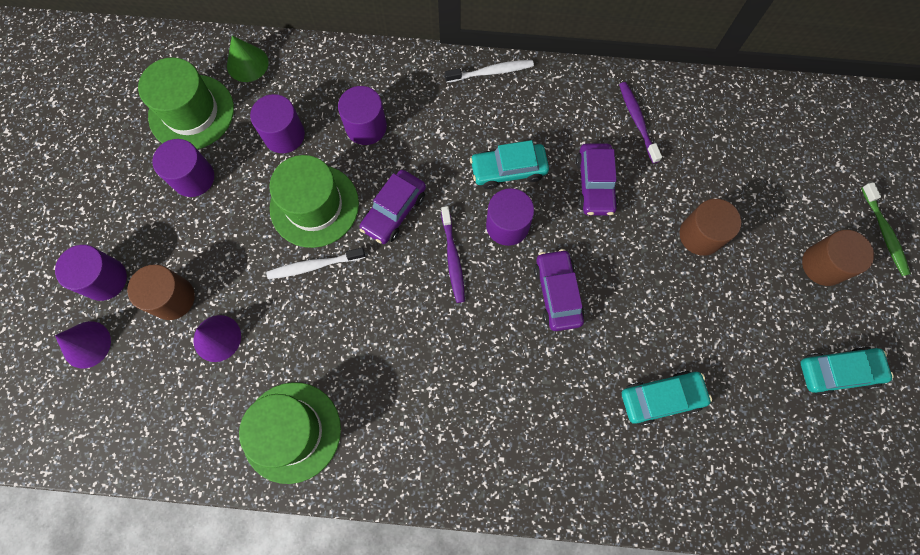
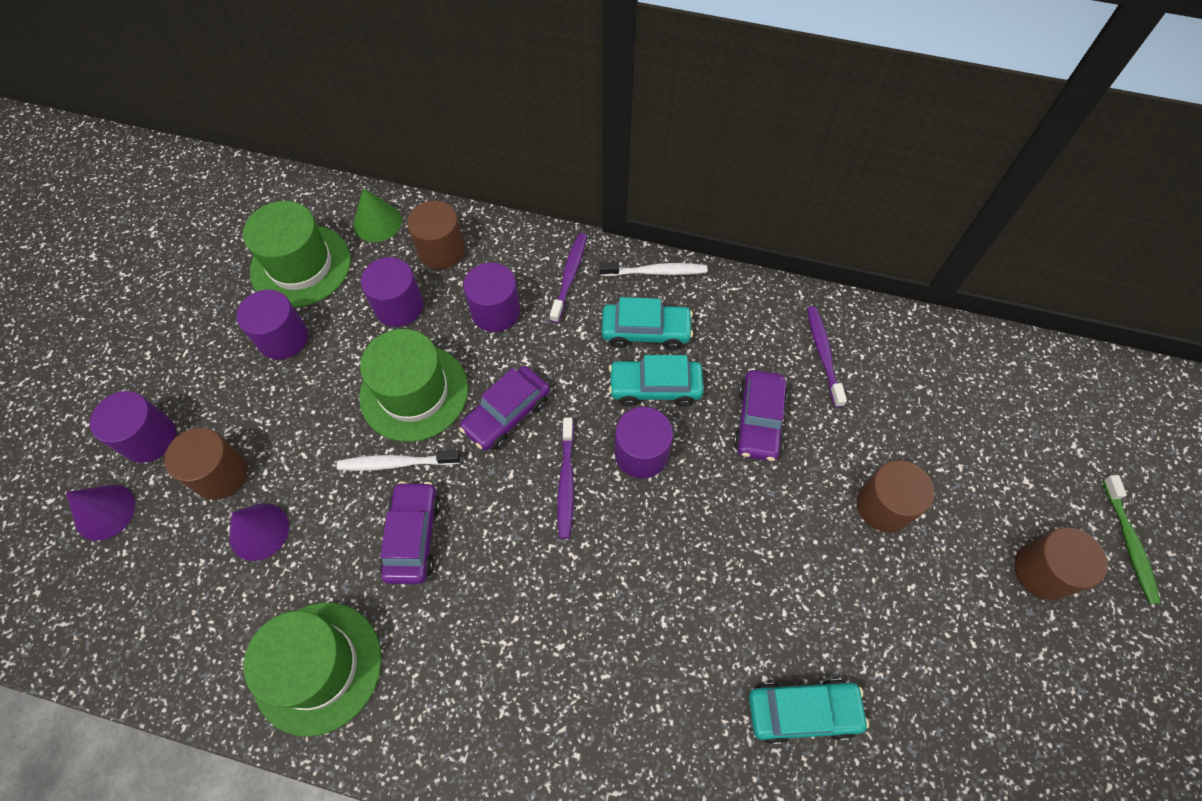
camera: 10 degrees right, 10 degrees down
(308, 80) = (441, 250): none -> brown cylinder
(421, 87) = (569, 276): none -> purple toothbrush
(557, 293) = (688, 548): purple car -> purple car (413, 537)
(837, 371) = (1049, 719): turquoise car -> turquoise car (646, 331)

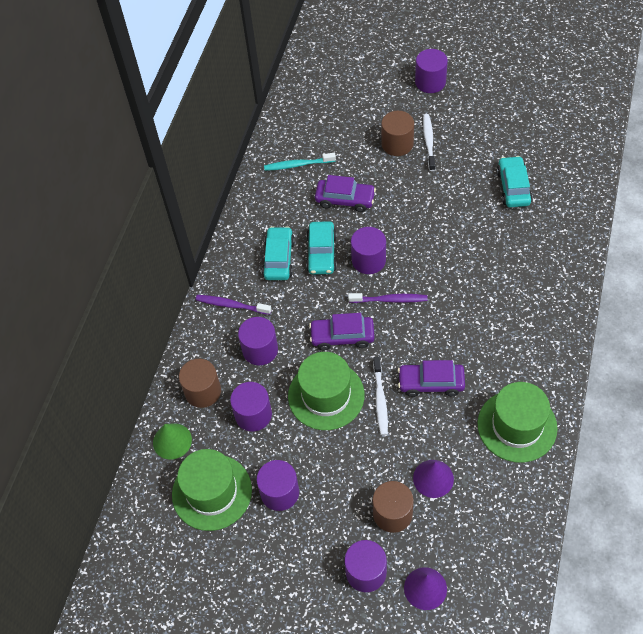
camera: 85 degrees left, 5 degrees down
(507, 414) = (342, 336): purple car -> purple car turned 135 degrees clockwise
(656, 272) = (230, 253): white toothbrush -> white toothbrush (428, 142)
(823, 354) = (298, 165): purple toothbrush -> turquoise toothbrush
(1043, 571) = (430, 82): brown cylinder -> purple cylinder
(1129, 543) = (413, 46): green toothbrush -> none

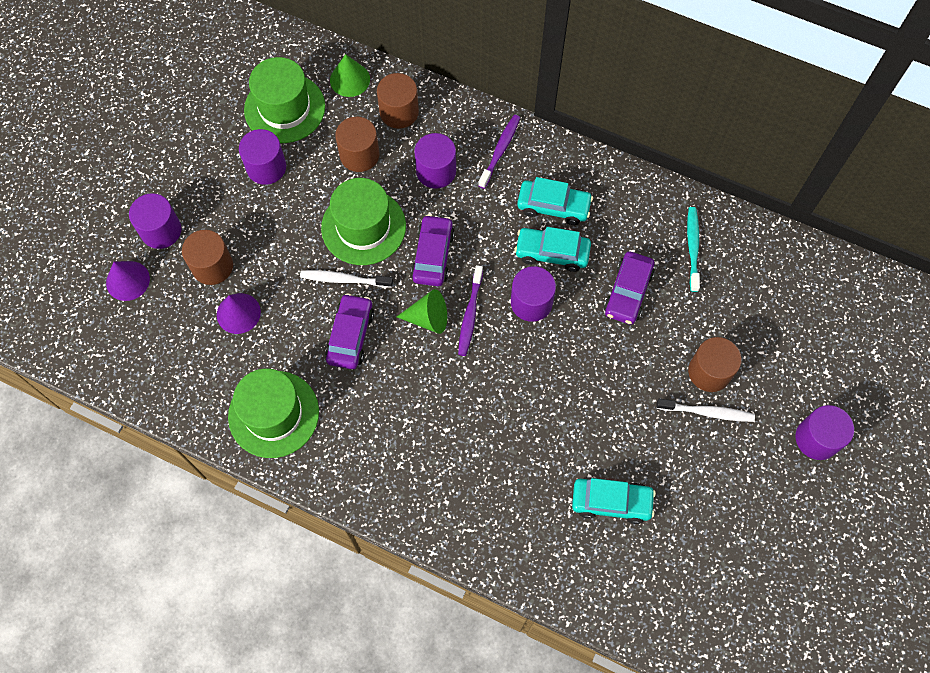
camera: 95 degrees right, 10 degrees up
(253, 414) = (359, 155): purple cylinder -> brown cylinder
(400, 329) = (428, 318): none -> green cone

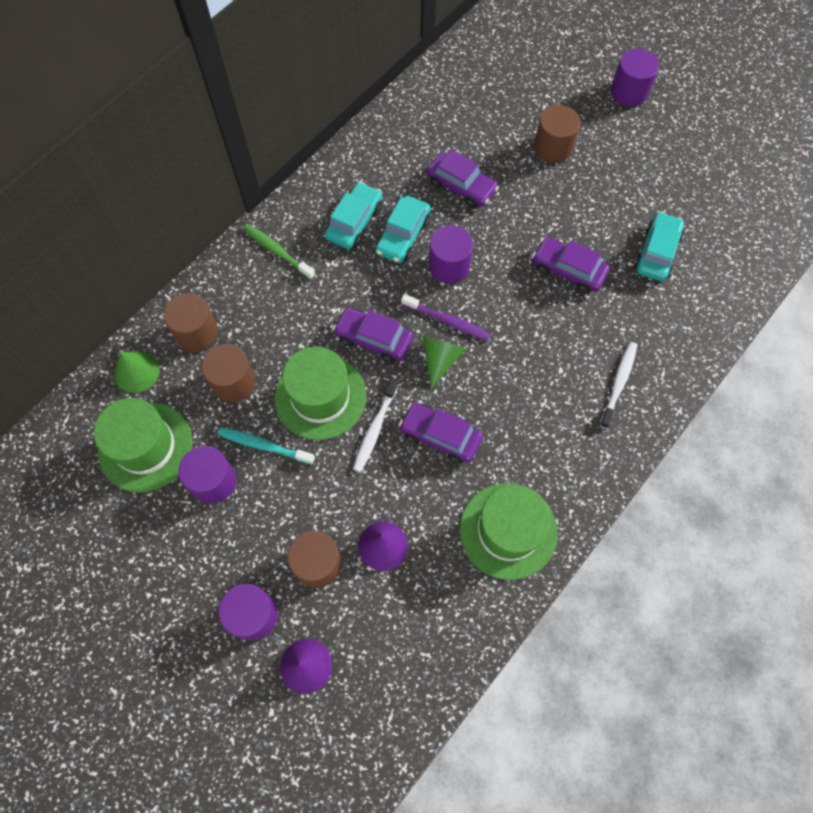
camera: 75 degrees left, 0 degrees up
(436, 171) = (279, 314): purple cylinder -> none
(500, 150) = (277, 251): purple toothbrush -> green toothbrush
(561, 416) = (568, 270): none -> purple car
(692, 247) = (432, 126): turquoise toothbrush -> turquoise toothbrush (264, 445)
(707, 412) = (589, 159): white toothbrush -> white toothbrush (618, 383)

